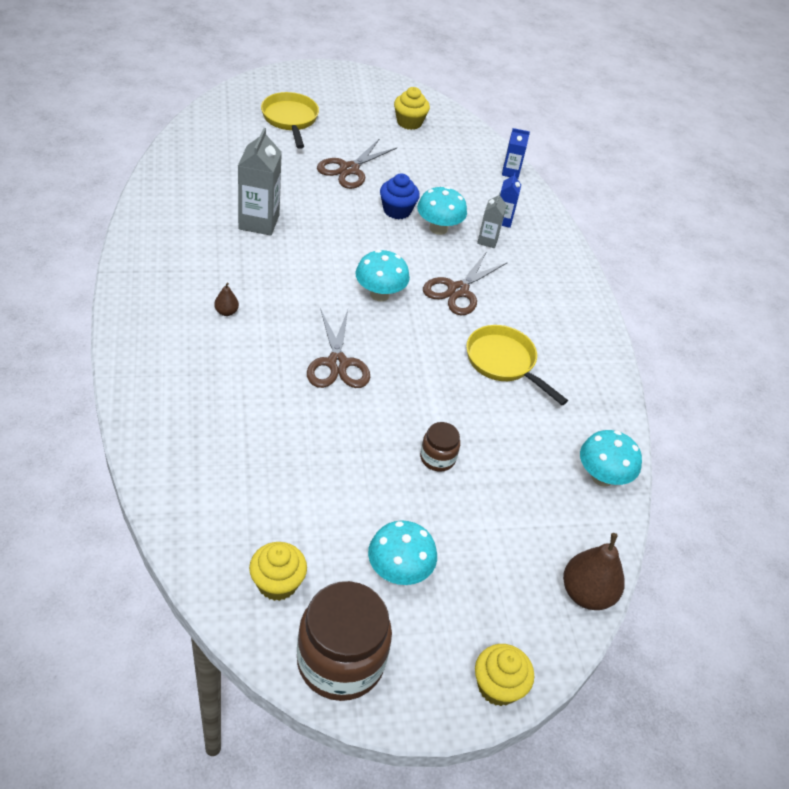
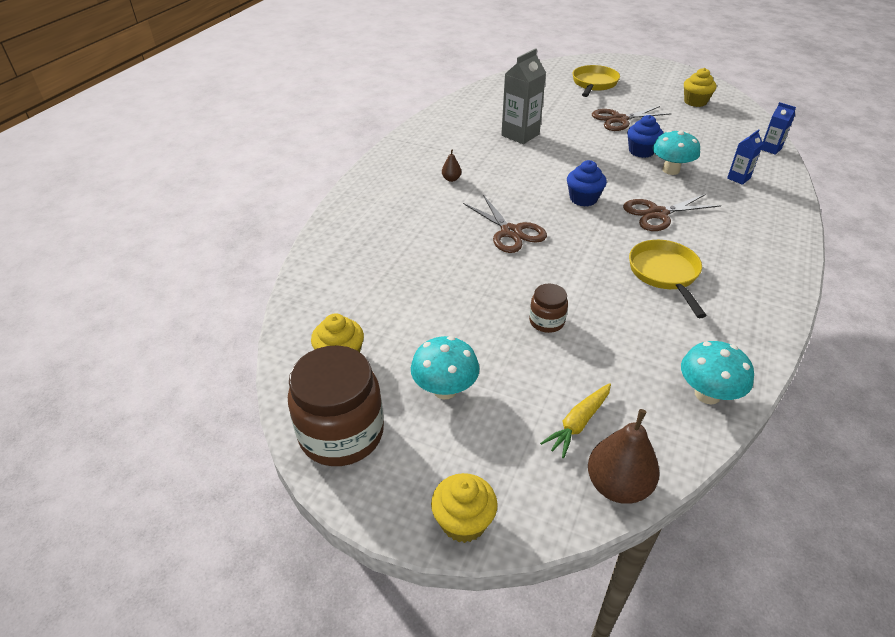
camera: 40 degrees right, 5 degrees down
(337, 363) = (511, 232): brown scissors -> brown scissors turned 60 degrees counterclockwise
(379, 294) = (583, 199): turquoise mushroom -> blue cupcake
(487, 240) = (713, 188): grey carton -> none
(526, 551) = (578, 423): none -> yellow carrot

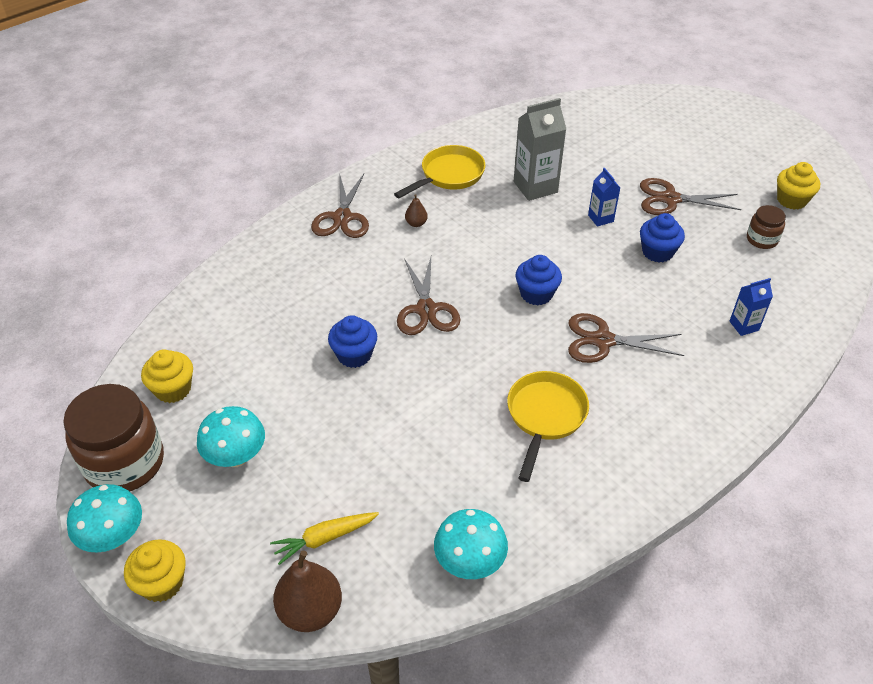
camera: 25 degrees right, 5 degrees up
(387, 190) = (342, 217): none -> brown scissors
(481, 280) = (354, 355): none -> blue cupcake
(546, 321) = (380, 424): brown jar -> brown jar (762, 239)
(594, 84) = (684, 137): yellow pan -> yellow pan (449, 175)
(670, 170) = (670, 288): turquoise mushroom -> turquoise mushroom (114, 537)
(770, 149) = (826, 298): blue carton -> blue carton (600, 218)

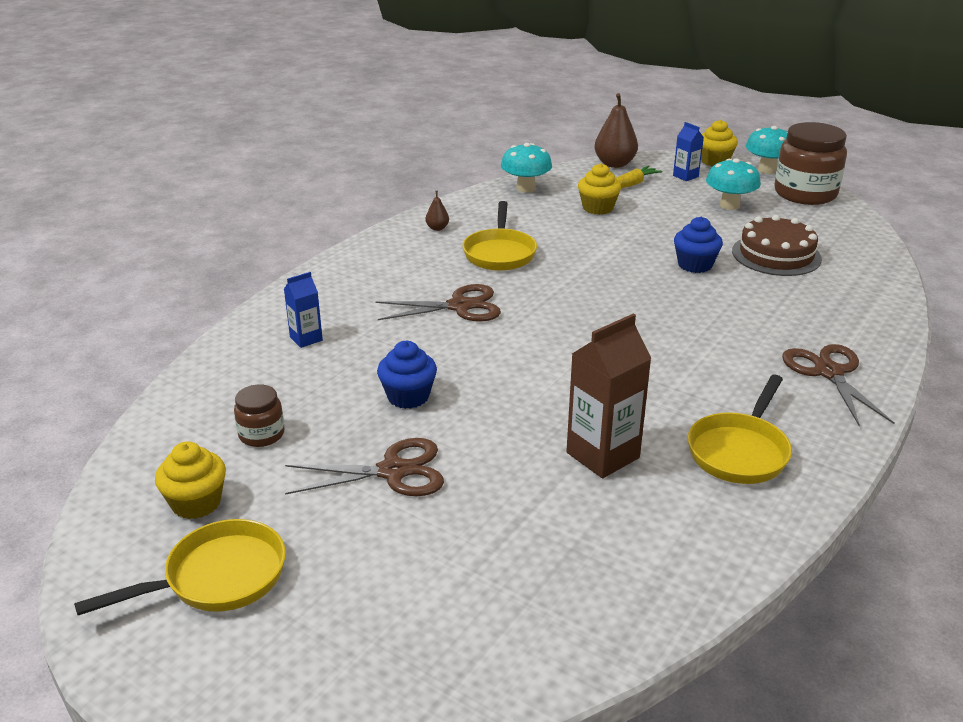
camera: 165 degrees right, 15 degrees down
(173, 389) = (823, 227): yellow cupcake -> yellow cupcake (597, 208)
(263, 354) = (776, 255): none -> brown cake
(416, 223) = (732, 380): brown pear -> brown pear (437, 228)
(426, 309) = (654, 304): brown scissors -> none
(535, 187) = (602, 455): grey carton -> brown carton
(536, 294) = (544, 333): blue cupcake -> none
(600, 218) = (492, 426): blue carton -> blue carton (685, 176)
(766, 159) = (217, 578): none -> yellow pan

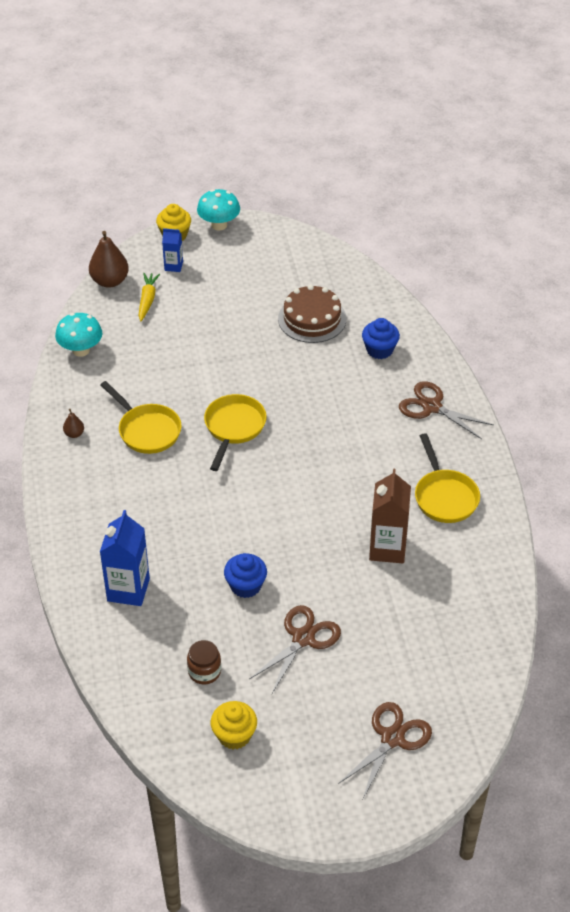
camera: 45 degrees left, 15 degrees up
(217, 578) = (305, 760): yellow pan -> yellow pan (234, 428)
(306, 339) = (128, 590): blue carton -> blue carton, size x1.81
(460, 306) = (183, 496): brown scissors -> brown scissors (392, 738)
(597, 208) = (155, 341): yellow cupcake -> none
(695, 265) = (276, 360): blue cupcake -> blue cupcake (379, 350)
(729, 205) = (235, 283): turquoise mushroom -> none
(805, 194) = (268, 239): brown jar -> none

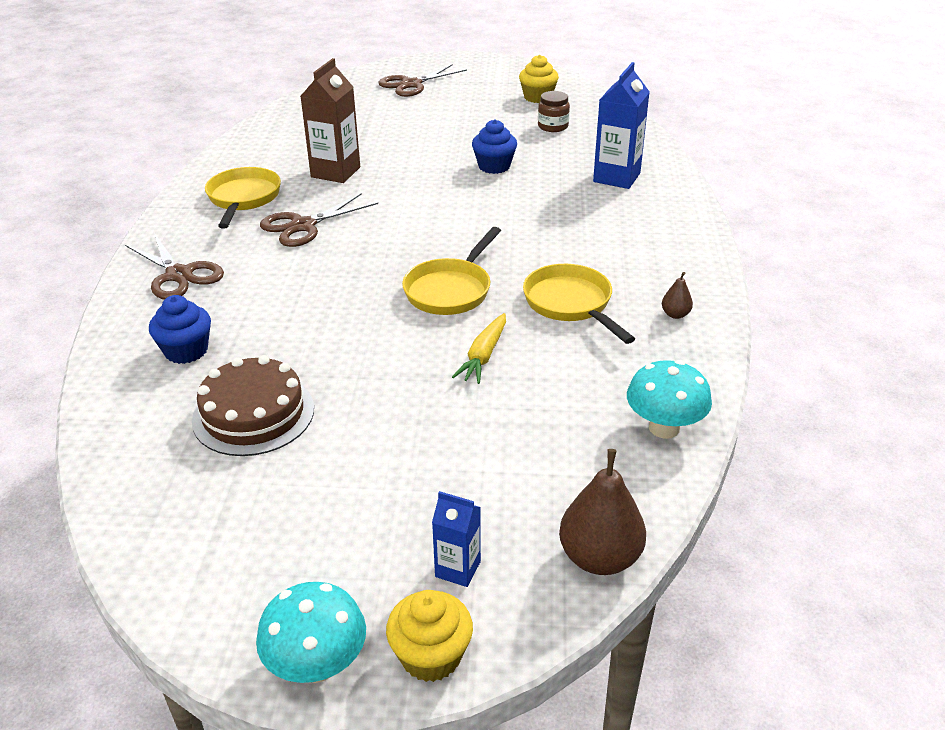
camera: 165 degrees left, 10 degrees down
(147, 300) = (530, 500): yellow carrot -> yellow carrot (484, 356)
(303, 638) = (454, 133): brown scissors -> brown scissors (303, 226)

